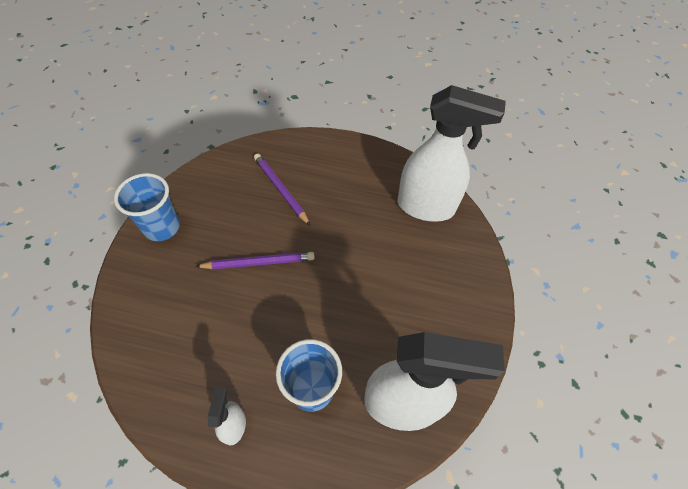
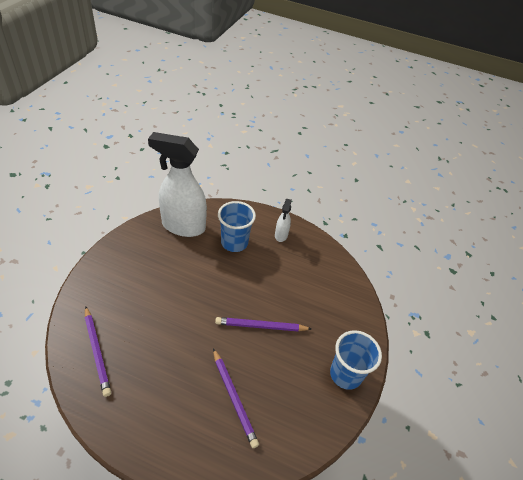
camera: 175 degrees left, 10 degrees down
(426, 207) = (97, 351): white spray bottle -> purple pencil

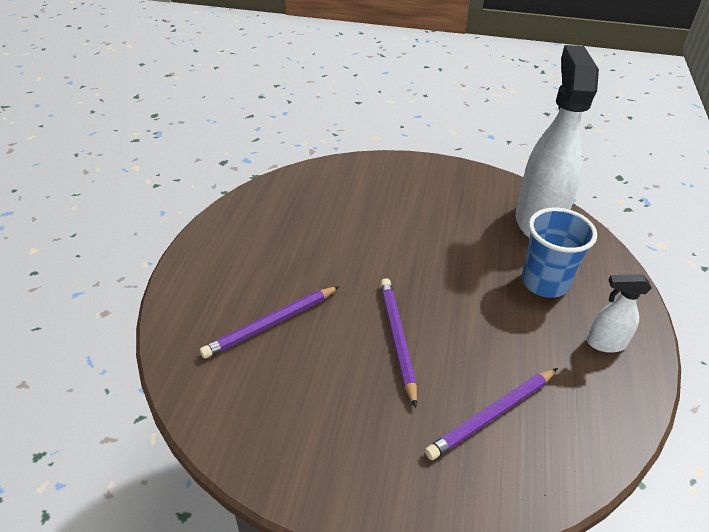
camera: 85 degrees right, 5 degrees down
(97, 351) = (308, 193): purple pencil -> purple pencil (492, 415)
(345, 374) = (342, 474): blue cup -> none

